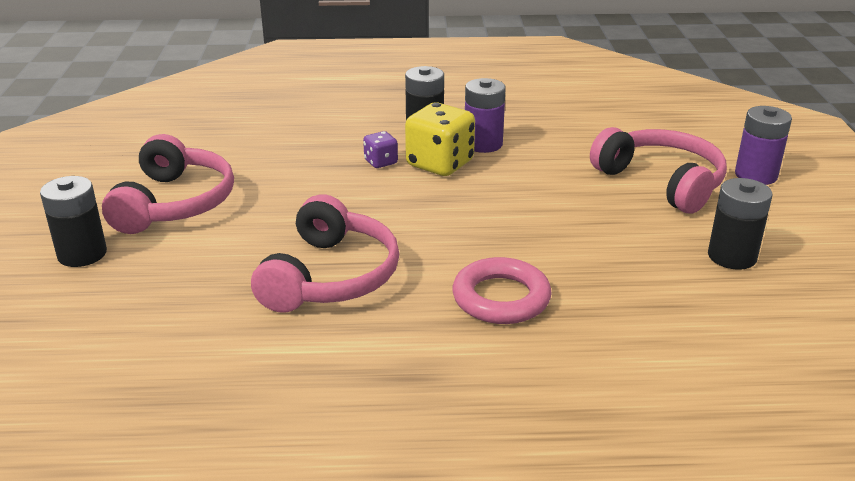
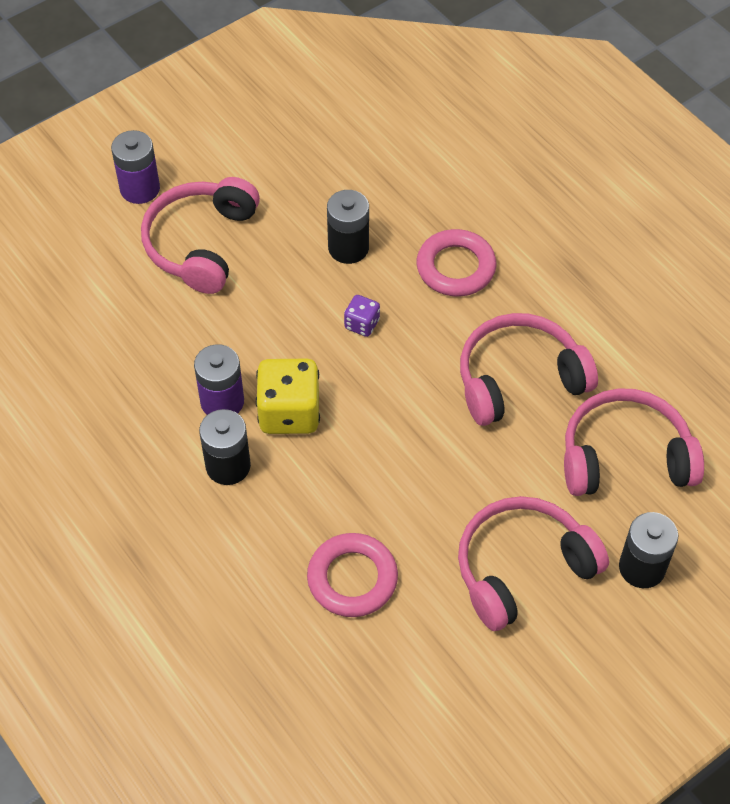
camera: 125 degrees left, 25 degrees up
(175, 296) = (625, 456): none -> pink headphones
(275, 142) = (352, 578): none -> pink ring
(381, 162) = (322, 460): purple dice -> purple dice (362, 324)
(732, 256) = (292, 166): black battery -> black battery (348, 248)

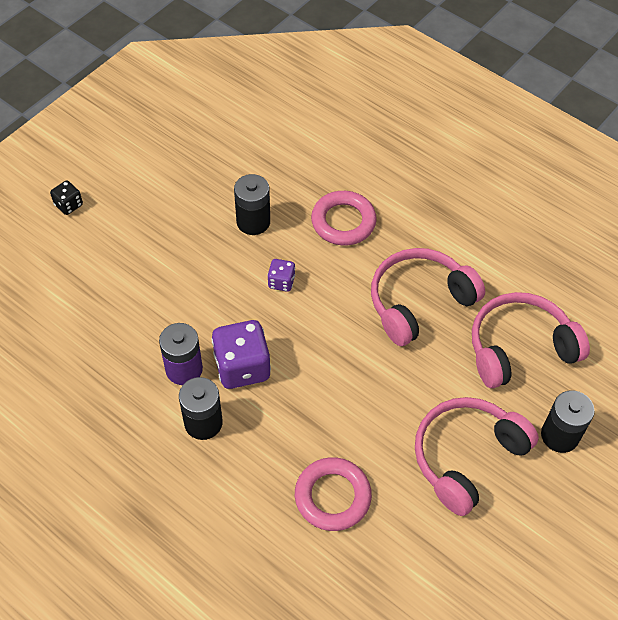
camera: 15 degrees left, 0 degrees up
(140, 189) = (68, 205): purple battery -> black dice
(201, 243) = (131, 241): pink headphones -> none
(289, 412) = (242, 367): yellow dice -> purple dice

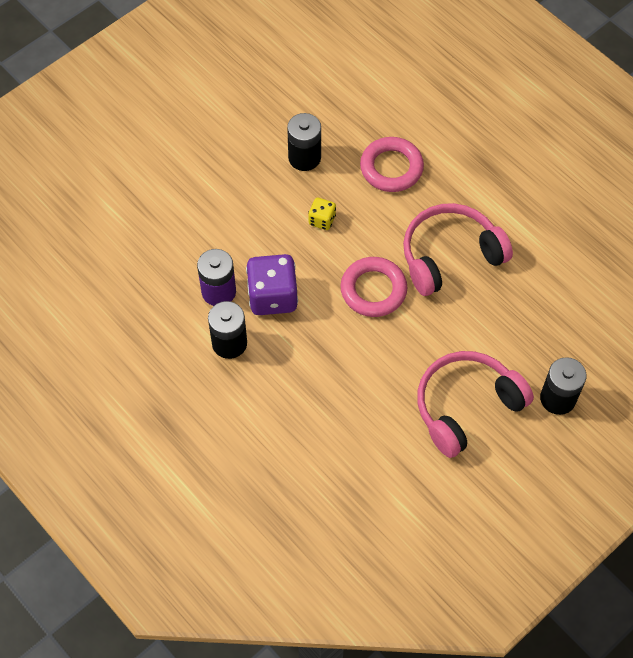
camera: 10 degrees right, 5 degrees up
(68, 205) = (131, 120): black dice -> none
(281, 282) = (322, 220): purple dice -> yellow dice
(332, 496) = (336, 425): pink ring -> pink ring (373, 290)
(519, 348) = (537, 312): pink headphones -> none

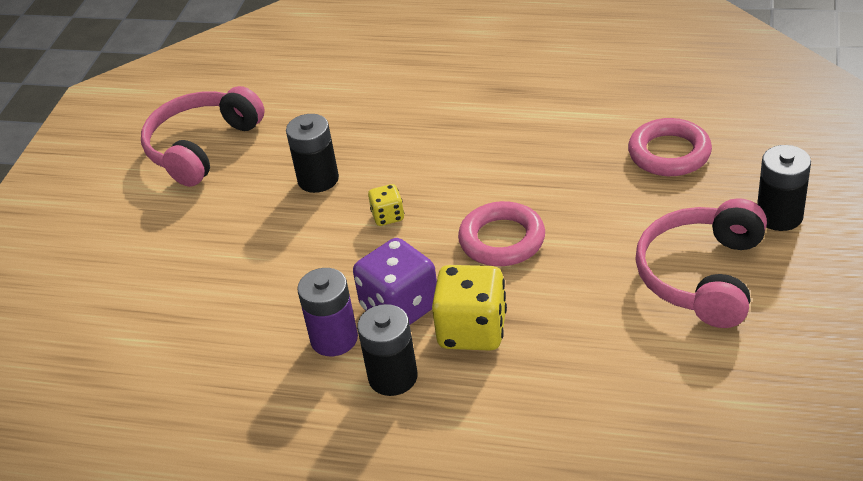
camera: 30 degrees left, 20 degrees down
(299, 344) = (472, 330): none -> yellow dice
(391, 168) = (417, 140): pink ring -> pink ring (669, 153)
(450, 255) = (548, 171): pink headphones -> pink headphones (202, 147)

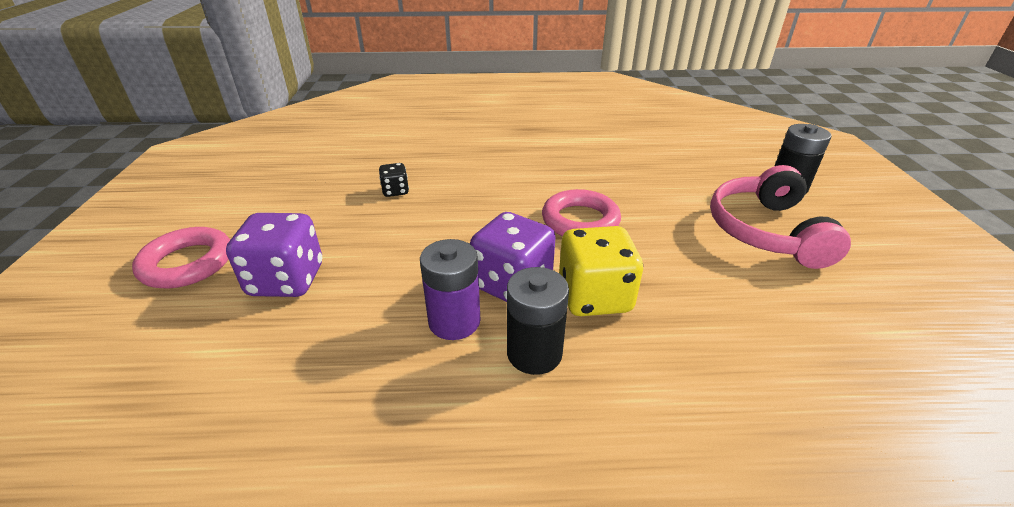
camera: 20 degrees left, 5 degrees down
(196, 279) = (286, 280): none -> purple dice
(202, 147) = (281, 177): pink headphones -> none
(318, 179) = (395, 191): black battery -> black dice
(388, 216) = (469, 212): yellow dice -> none
(669, 153) = (675, 156): pink ring -> pink ring (187, 263)

